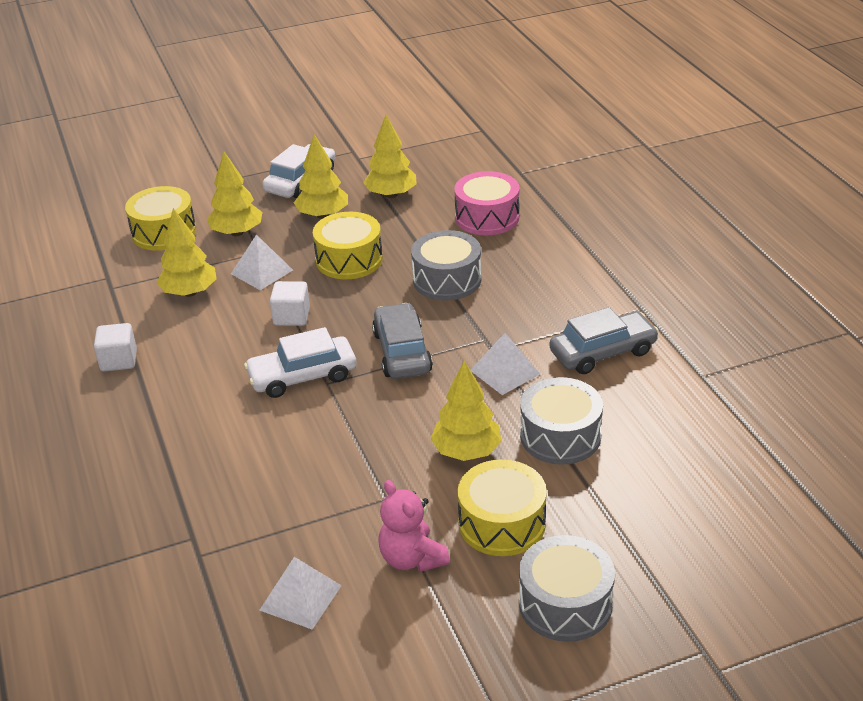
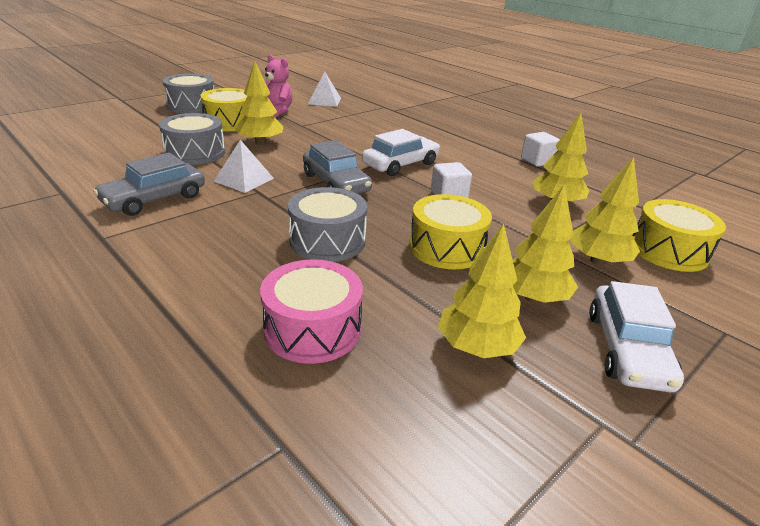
camera: 155 degrees right, 5 degrees down
(262, 271) = (519, 226): white pyramid -> none

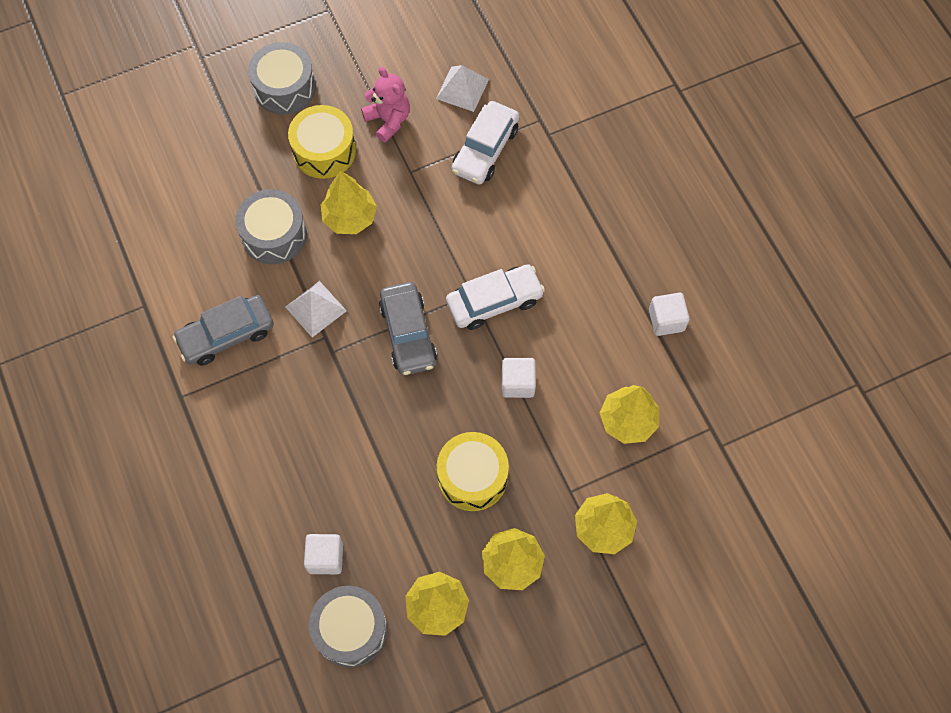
camera: 20 degrees right, 35 degrees up
(312, 329) = (325, 558): pink drum -> white cube
(327, 241) = (369, 442): grey drum -> grey drum (350, 629)
(627, 349) = (549, 639): white car -> white car (485, 149)
(668, 251) = (686, 529): yellow drum -> none

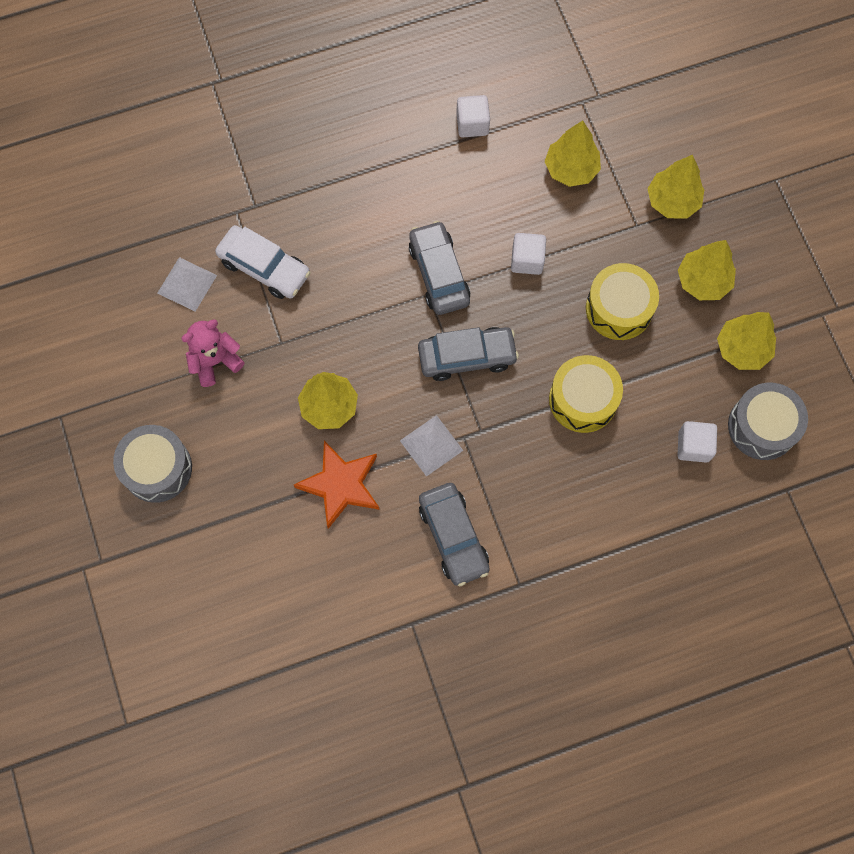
camera: 85 degrees left, 5 degrees up
(274, 235) = (341, 485): grey drum -> orange star
(324, 150) = (244, 429): yellow drum -> yellow drum (583, 399)
(494, 301) = (439, 273): white car -> grey car

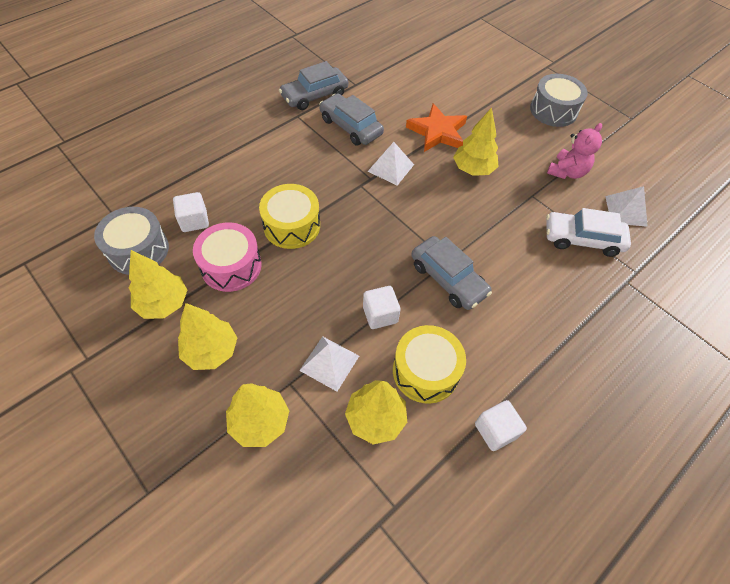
camera: 155 degrees right, 15 degrees down
(467, 357) = (394, 227): grey car -> grey car (314, 95)
(594, 230) = (329, 363): none -> white pyramid
(619, 308) = (284, 301): yellow drum -> yellow drum (425, 371)
(664, 369) = (231, 266): none -> pink drum

